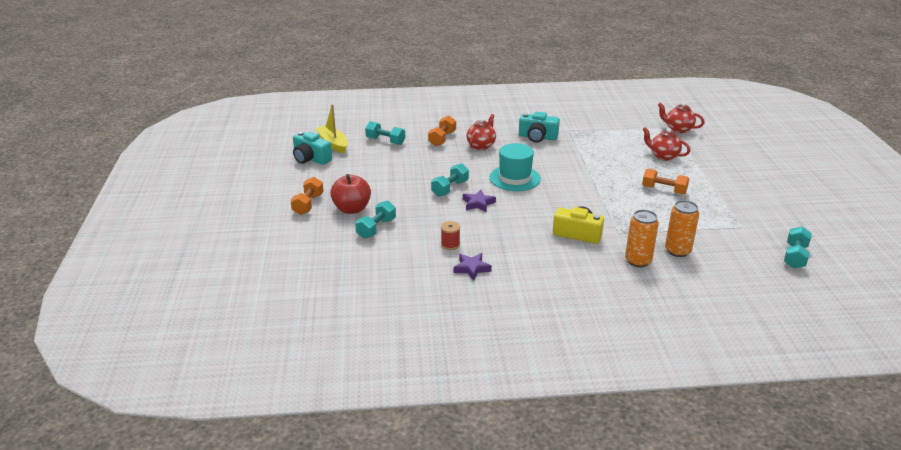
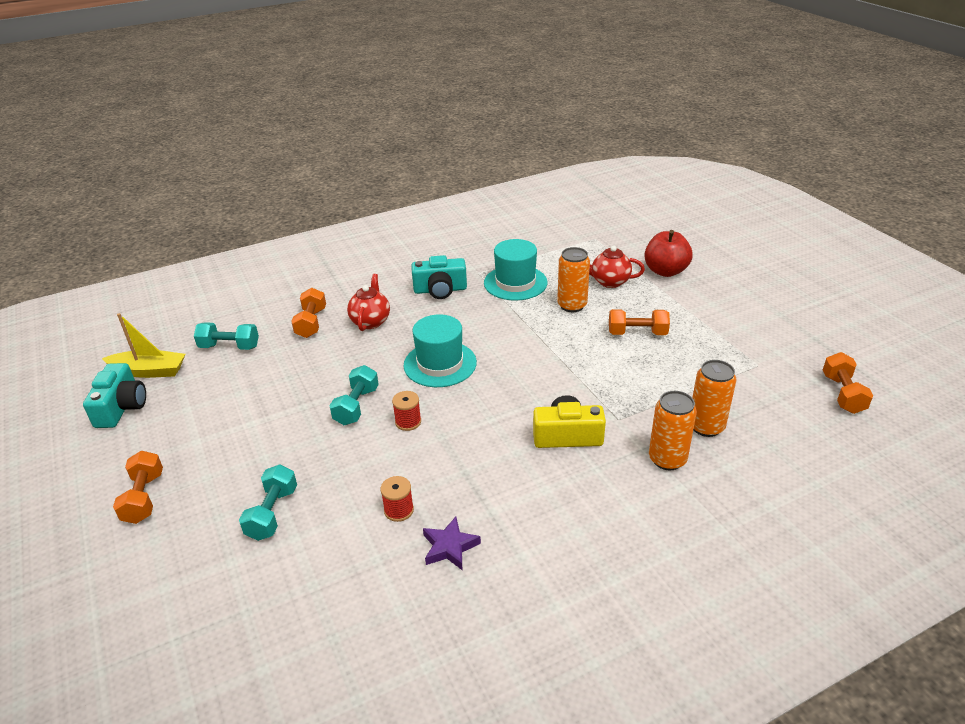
camera: 20 degrees left, 5 degrees up
(311, 158) = (121, 407): turquoise camera -> turquoise camera turned 105 degrees counterclockwise
(333, 144) = (149, 371): yellow boat -> yellow boat turned 150 degrees clockwise
(352, 209) = (220, 486): red apple -> red apple (665, 271)
(478, 203) = (408, 422): purple star -> red spool
(593, 143) = (515, 283): none -> turquoise hat
(626, 164) = (572, 305): none -> orange can
(678, 129) = (605, 238): red teapot -> none
(795, 256) = (842, 394): turquoise dumbbell -> orange dumbbell

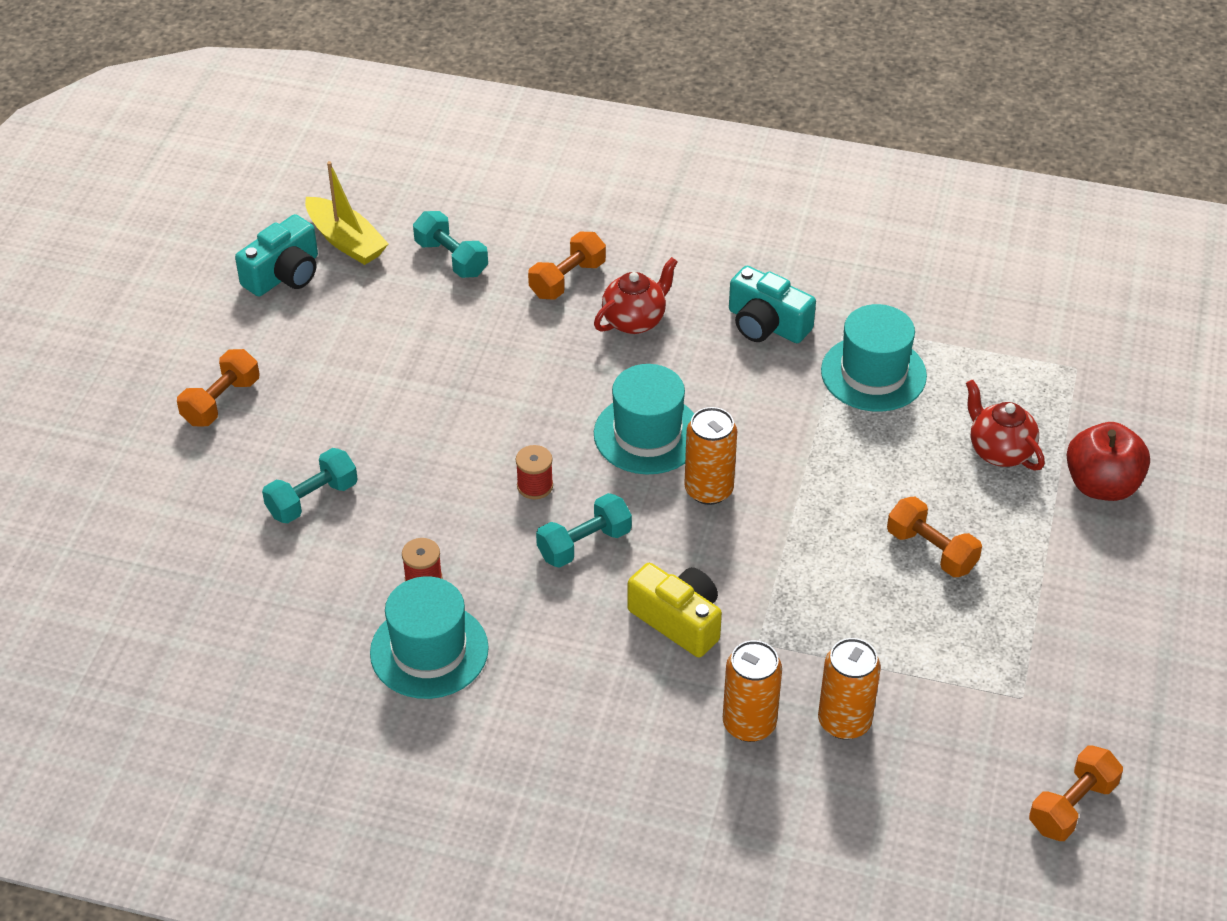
camera: 40 degrees right, 10 degrees up
(356, 406) = (504, 429): turquoise dumbbell -> turquoise dumbbell (584, 544)
(449, 547) = (429, 650): purple star -> turquoise hat
(572, 305) = (902, 456): orange can -> orange can (708, 490)

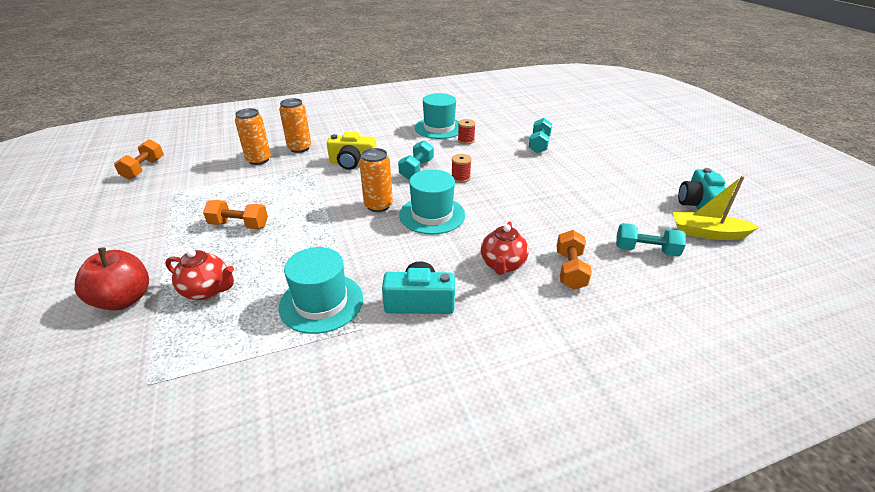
camera: 145 degrees right, 10 degrees down
(221, 401) = (624, 155): orange dumbbell -> none

